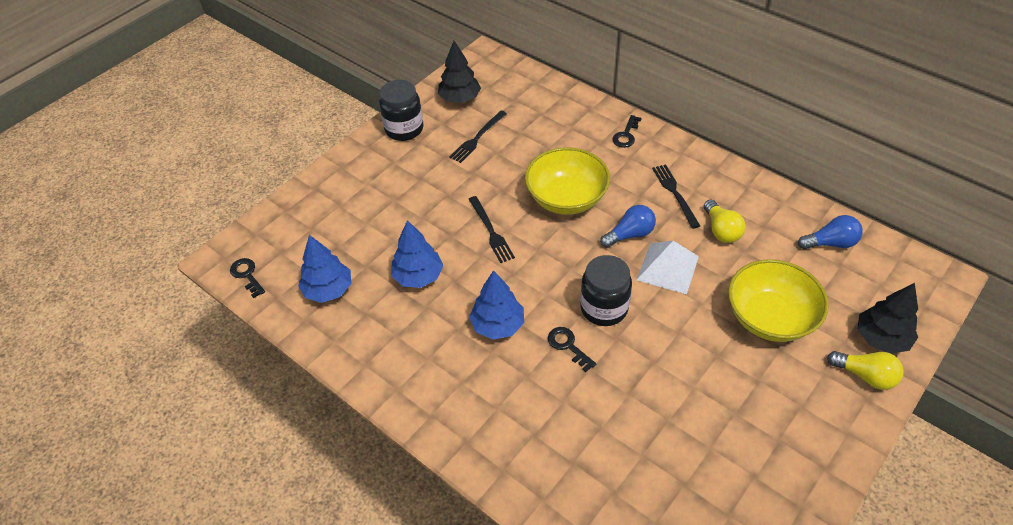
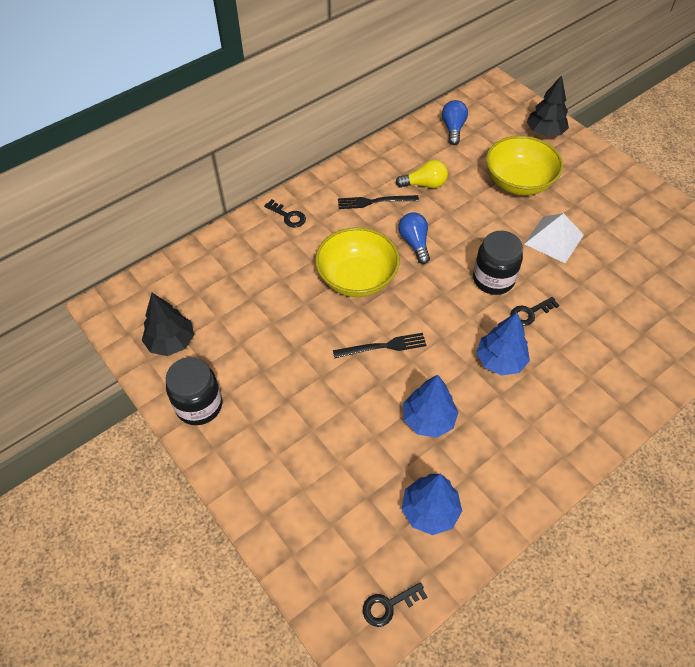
camera: 80 degrees left, 5 degrees up
(477, 138) = (244, 336): black fork -> none
(667, 268) = (457, 228): white pyramid -> white pyramid (554, 239)
(865, 376) = (575, 150): yellow light bulb -> none

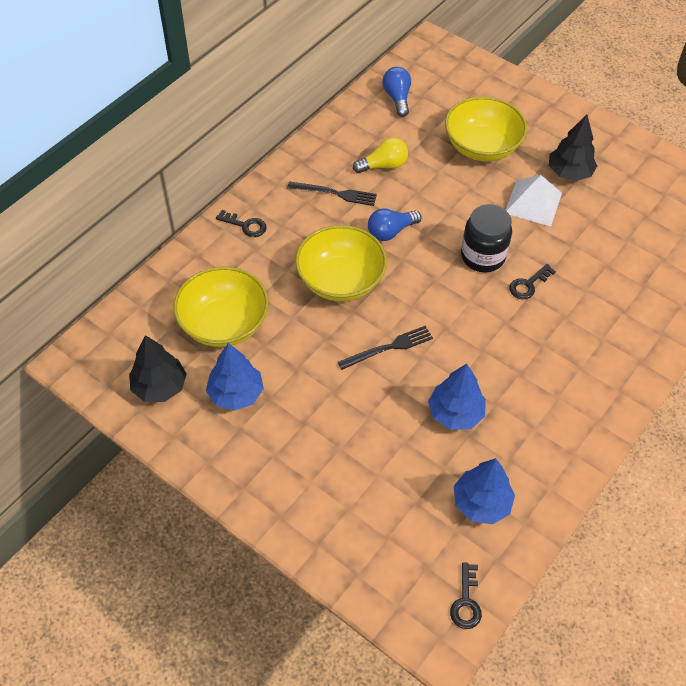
camera: 15 degrees left, 0 degrees up
(199, 405) = (212, 447): black jar -> none
(243, 297) = (224, 324): none -> yellow bowl
(374, 202) = (335, 193): black fork -> black fork turned 150 degrees counterclockwise
(389, 605) = (466, 602): black key -> black key turned 45 degrees counterclockwise
(414, 243) = (390, 232): blue light bulb -> blue light bulb turned 90 degrees counterclockwise
(500, 360) = (511, 339): blue tree -> blue tree (236, 394)
(545, 132) = (495, 87): black tree -> black tree (569, 173)

